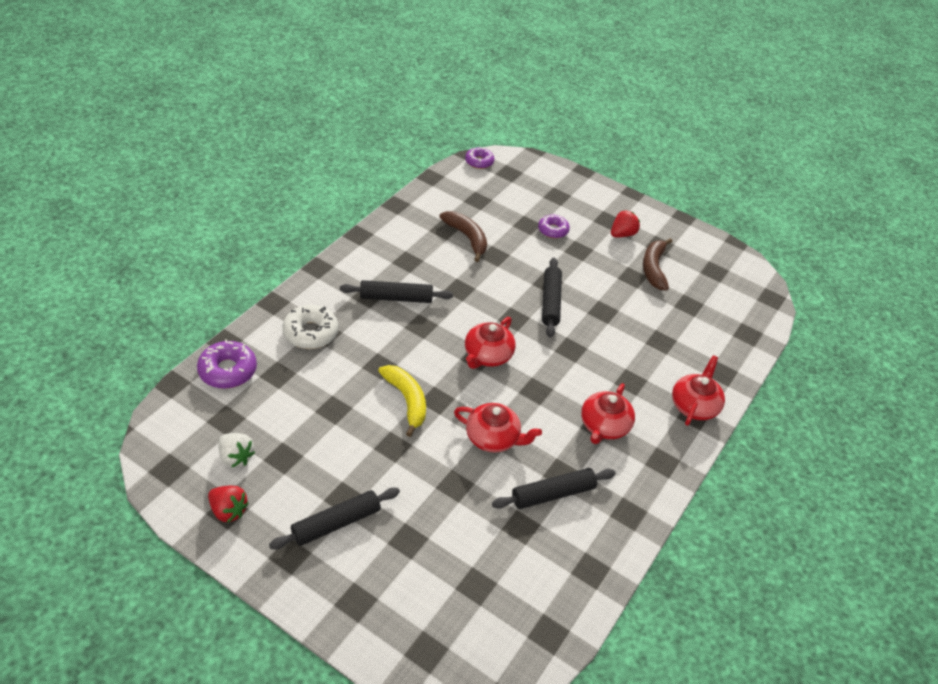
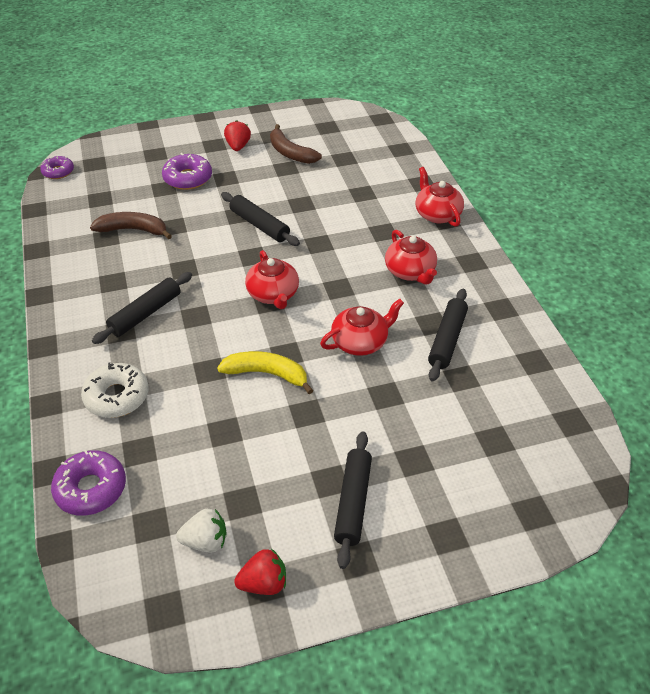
camera: 45 degrees left, 0 degrees up
(553, 230) = (188, 178): purple donut -> purple donut, size x1.52

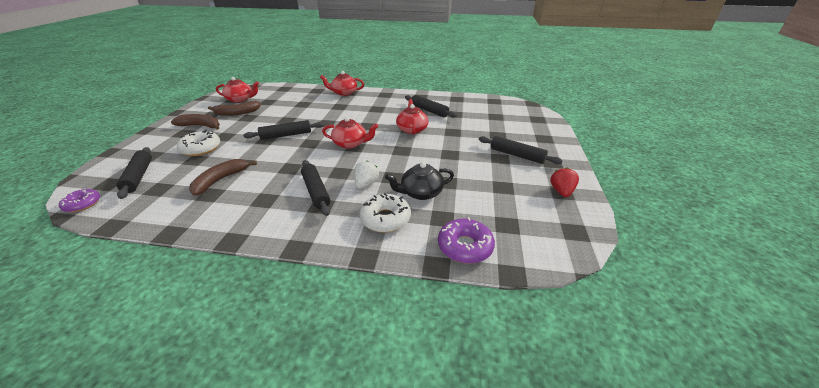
camera: 65 degrees left, 10 degrees down
(114, 173) = (139, 176): none -> black rolling pin
(185, 411) = (420, 193): none -> black teapot
(188, 178) = (201, 148): purple donut -> white donut
(205, 541) = (527, 205): white strawberry -> white strawberry (366, 184)
(238, 146) = (201, 126): red strawberry -> brown banana
(267, 374) = (412, 159): yellow banana -> none
(410, 271) = (376, 107): red teapot -> red teapot (240, 99)

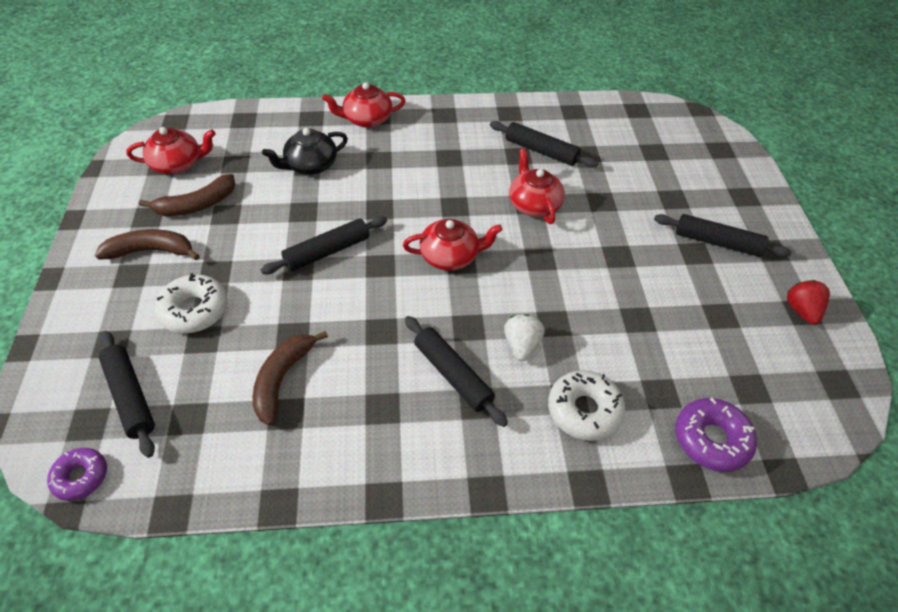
camera: 15 degrees left, 15 degrees up
(420, 193) = (610, 349): black teapot -> black teapot (310, 165)

